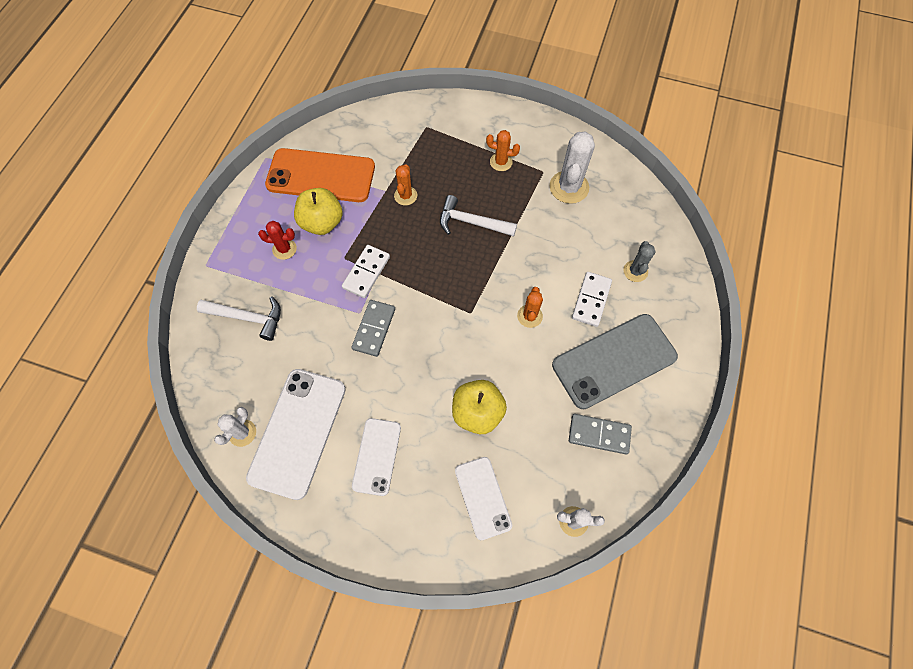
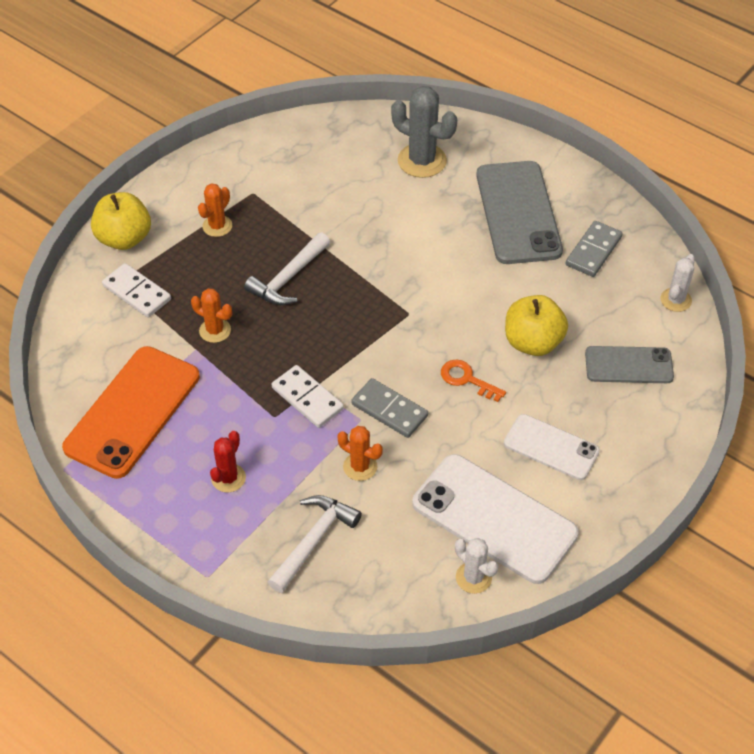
camera: 70 degrees left, 15 degrees down
(322, 223) = (209, 427): yellow apple -> yellow apple (124, 238)
(421, 374) = (467, 379): none -> orange key
(483, 497) = (628, 365): white phone -> grey phone
(529, 316) = (436, 263): orange cactus -> orange cactus (360, 466)
(569, 187) = (287, 178): white cactus -> none
(591, 300) = (440, 207): white domino -> white domino (136, 293)
(635, 271) = (422, 161): grey cactus -> grey cactus, size x1.71

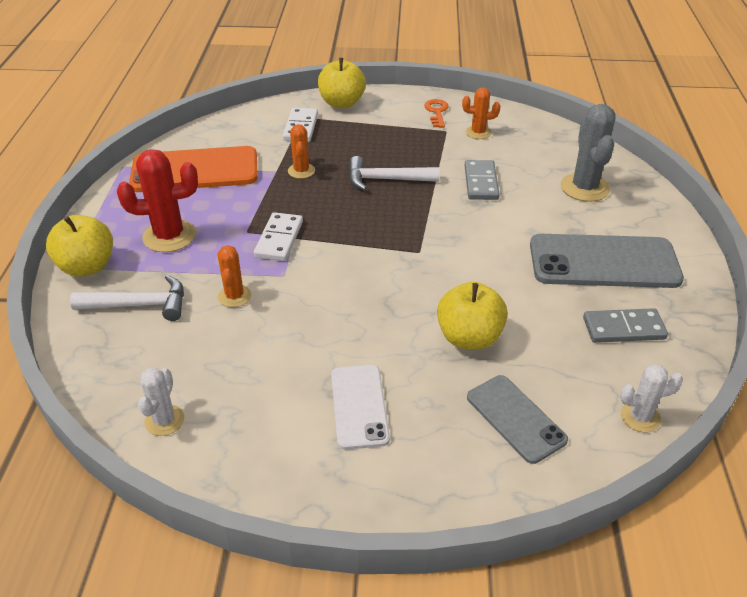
camera: 55 degrees right, 10 degrees down
(217, 226) = (397, 131): orange cactus -> orange cactus (478, 132)
(220, 561) = (87, 267): none -> yellow apple
(228, 478) = (169, 236): red cactus -> red cactus, size x1.71
(389, 410) = (307, 286): grey domino -> grey domino (481, 182)
(467, 379) = (384, 315): orange key -> orange key (436, 112)
(494, 518) = (242, 404): white phone -> none
(518, 212) = (603, 262): grey phone -> grey phone turned 45 degrees clockwise

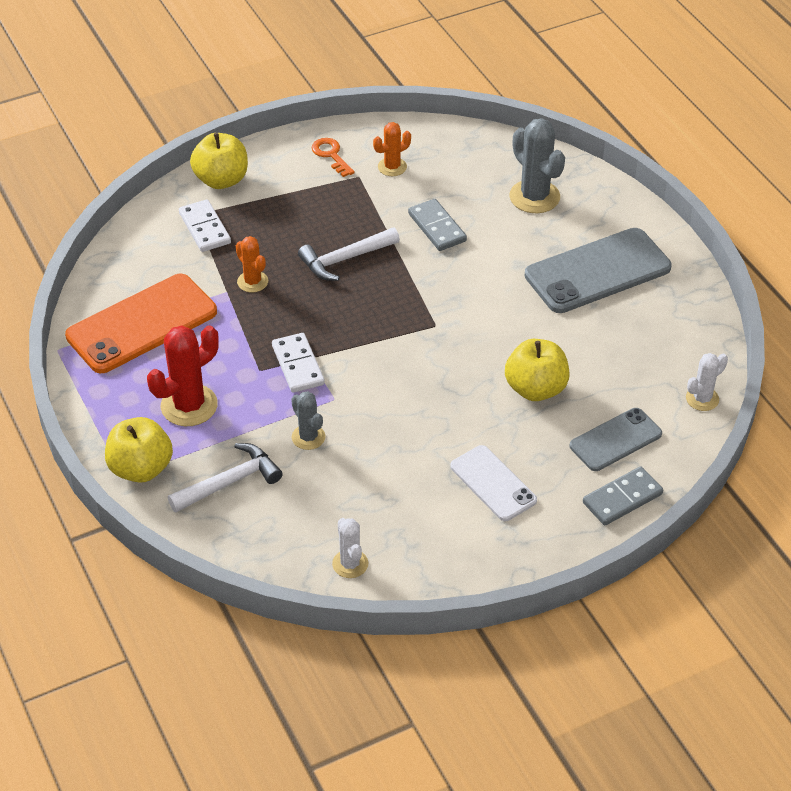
camera: 30 degrees left, 5 degrees up
(234, 296) = (308, 437): orange cactus -> grey cactus
(515, 418) = (615, 440): grey phone -> grey phone turned 60 degrees counterclockwise
(623, 328) = (649, 329): grey domino -> grey domino (622, 498)

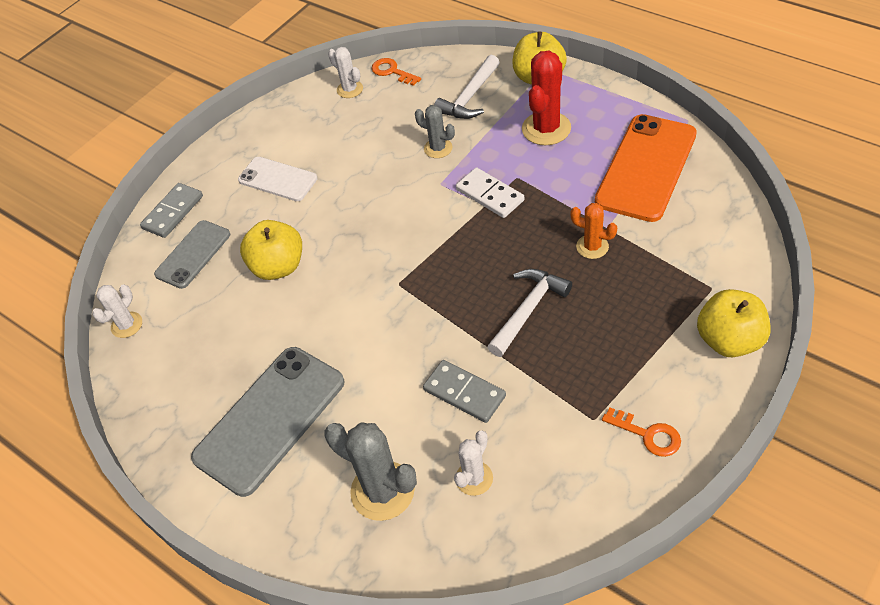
camera: 160 degrees right, 5 degrees up
(204, 228) = (688, 277): white domino -> none
(286, 564) = (392, 71): none -> orange key
(392, 167) = (568, 453): orange cactus -> none
(466, 179) = (474, 478): none -> white cactus

